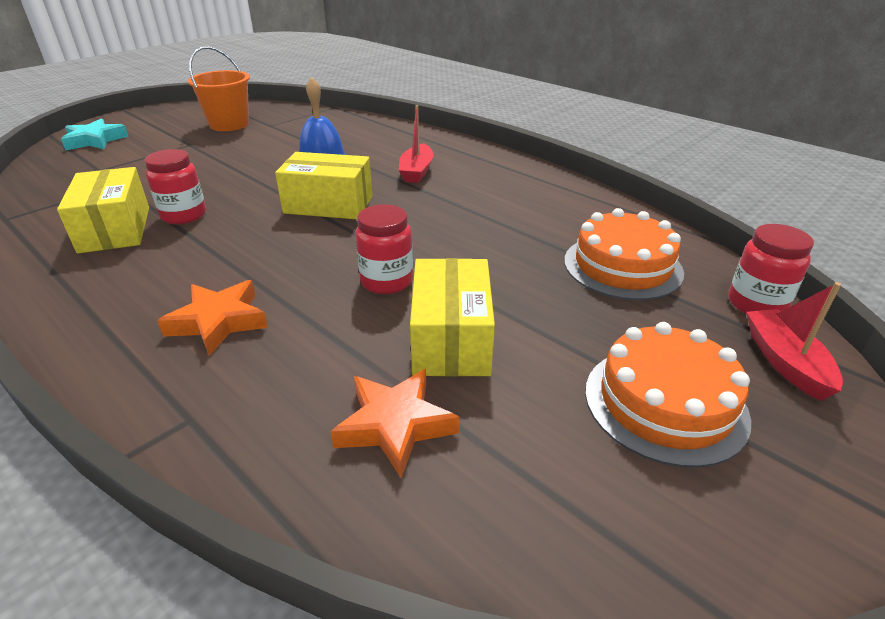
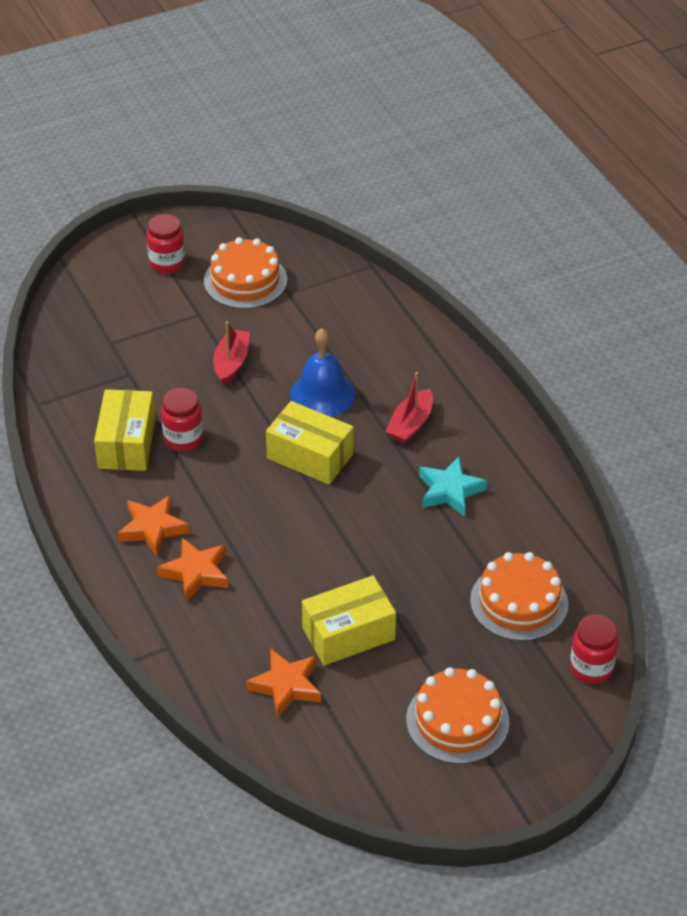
camera: 20 degrees right, 10 degrees up
(95, 140) = (106, 282): turquoise star -> turquoise star (450, 490)
(152, 291) = (153, 528): none -> orange star
(229, 124) = (245, 280): orange bucket -> orange cake
(386, 281) = (325, 566): red jar -> red jar (167, 263)
(451, 339) = (348, 633): yellow box -> yellow box turned 45 degrees clockwise
(785, 362) = (563, 717): red boat -> red boat (231, 363)

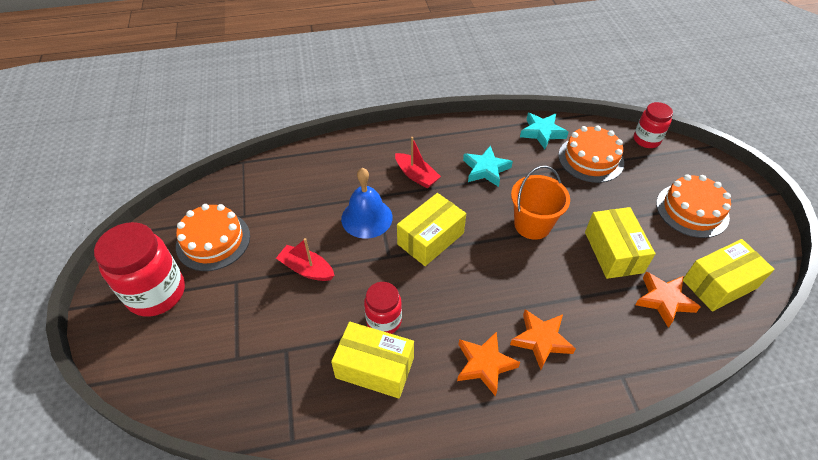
camera: 75 degrees left, 5 degrees up
(167, 263) = (156, 293): red jar -> red jar, size x1.72
(330, 745) = (719, 284): none -> yellow box
(366, 549) = (532, 225): none -> orange bucket
(553, 543) = (542, 132): none -> turquoise star

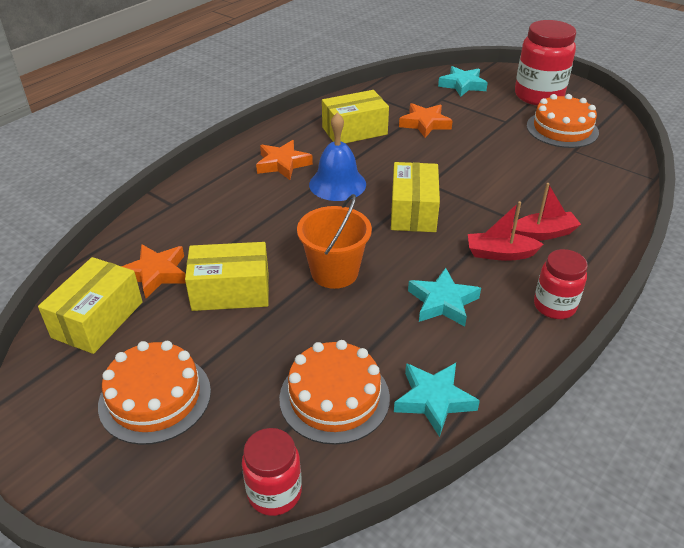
camera: 140 degrees right, 10 degrees down
(186, 366) = (462, 85): none -> turquoise star
(306, 269) = (474, 148): red boat -> red boat (543, 233)
(367, 218) = (486, 197): blue bell -> blue bell (337, 184)
(384, 321) = (379, 151): red jar -> red jar (554, 306)
(541, 340) = (252, 195): orange star -> orange star (425, 124)
(613, 252) = (231, 291): yellow box -> yellow box turned 45 degrees counterclockwise

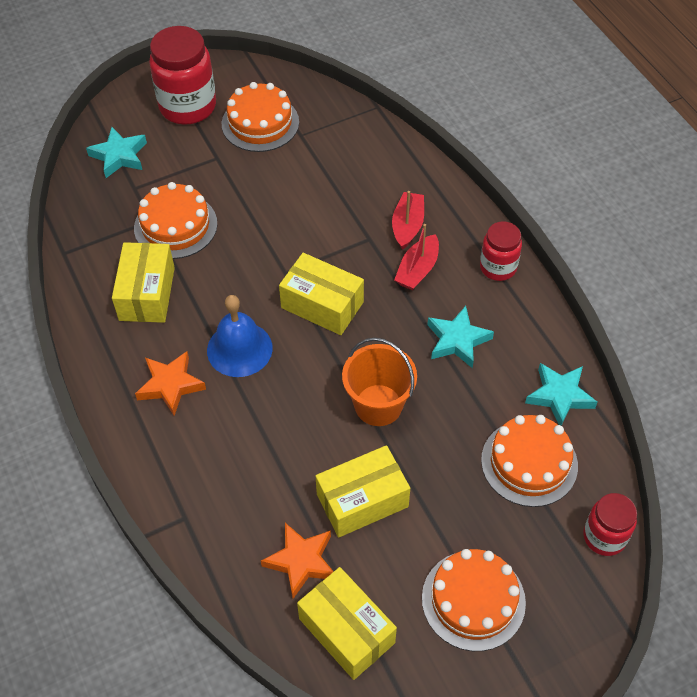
camera: 65 degrees left, 15 degrees up
(231, 291) = (362, 500): yellow box -> yellow box turned 45 degrees clockwise
(425, 124) = (175, 226): orange star -> orange cake

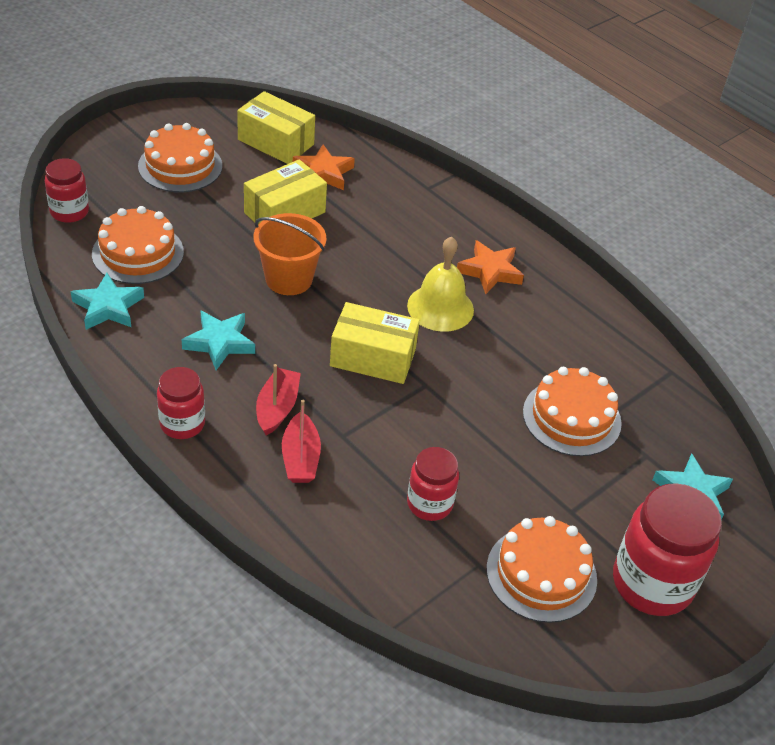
camera: 160 degrees right, 10 degrees down
(147, 293) = (559, 344): yellow box -> none
(239, 349) = (440, 307): blue bell -> yellow bell
(319, 178) = (429, 504): none -> red jar

